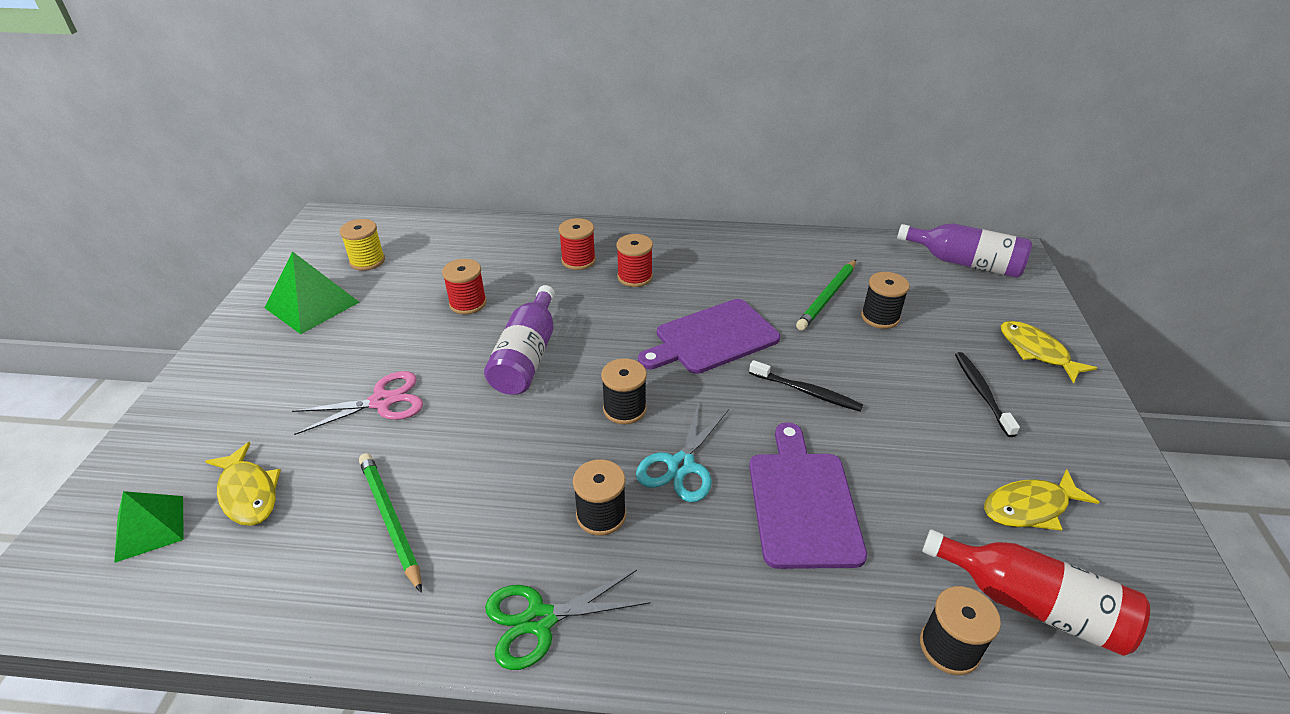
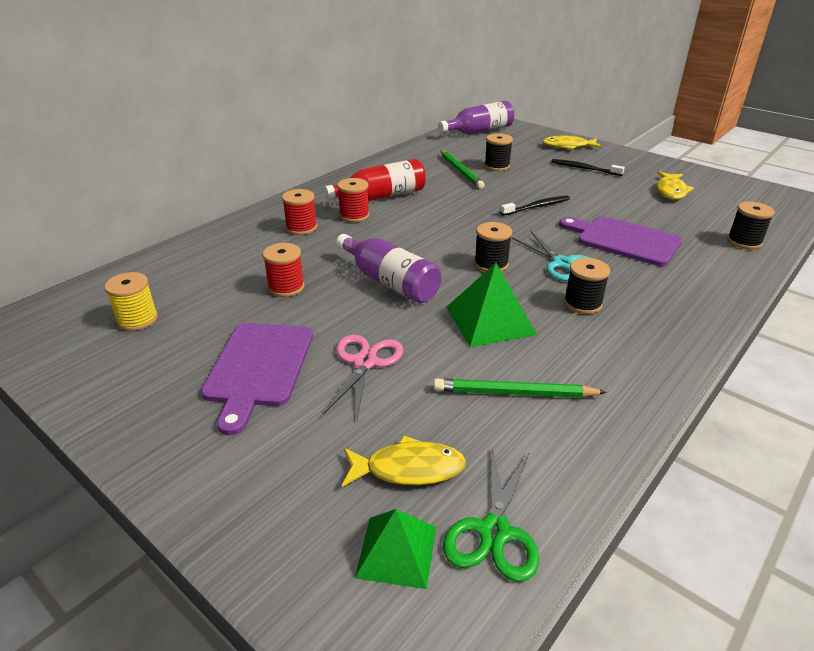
camera: 55 degrees left, 5 degrees down
(312, 304) = (160, 369): green pyramid -> green pyramid (490, 320)
(540, 620) = (657, 353): green scissors -> green scissors (494, 532)
(712, 338) = (455, 214): purple cutting board -> purple cutting board (258, 368)
(1032, 604) = (729, 214): red bottle -> red bottle (381, 196)

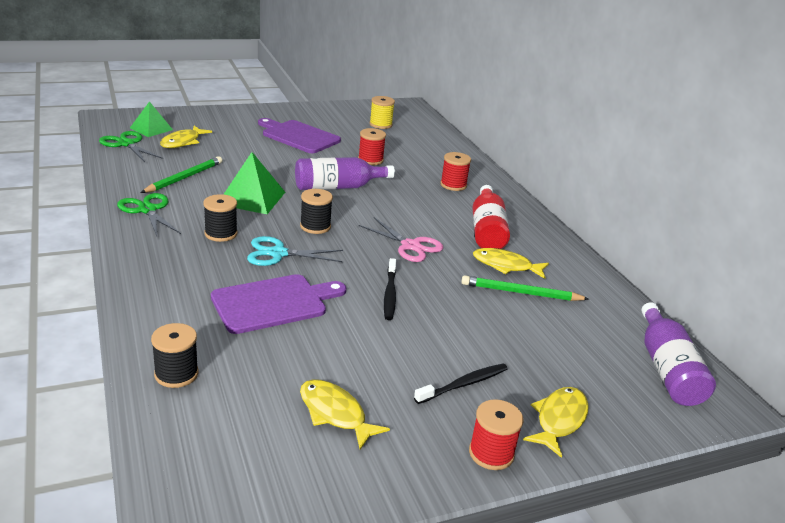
camera: 115 degrees right, 5 degrees down
(354, 215) = (457, 208): red spool -> red spool (491, 453)
(365, 362) = (266, 156): pink scissors -> pink scissors (410, 246)
(431, 181) = (505, 266): none -> yellow fish
(497, 166) = (520, 322): black spool -> none
(620, 372) = (147, 210): none -> green scissors

